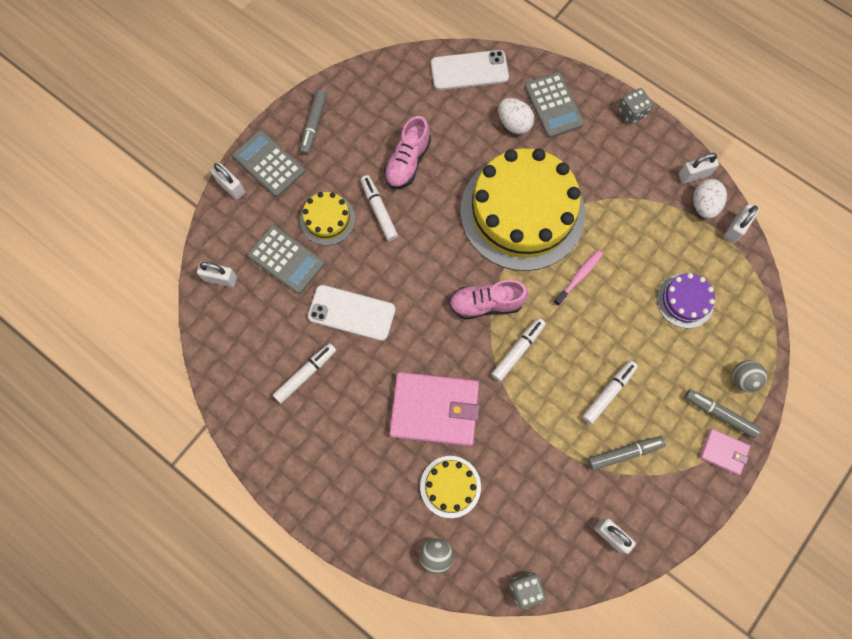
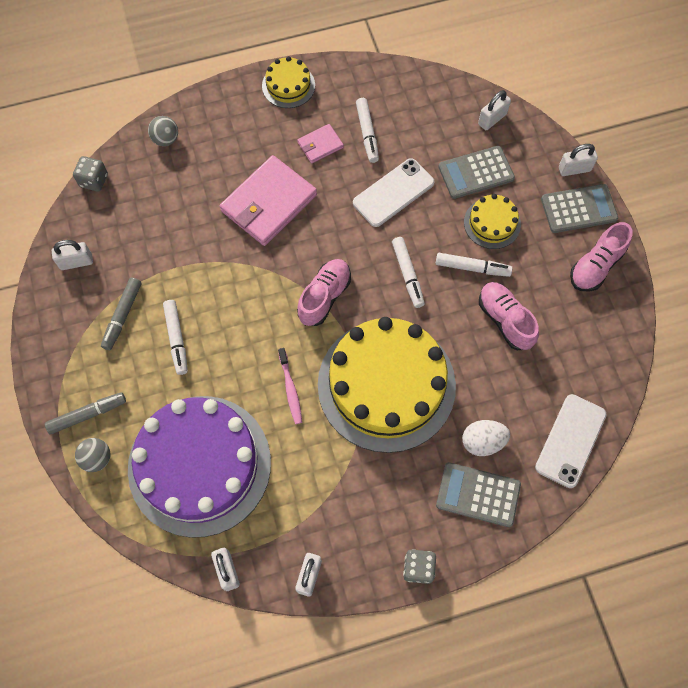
camera: 125 degrees right, 5 degrees down
(314, 125) = (596, 266): grey marker -> pink shoe
(450, 486) = (204, 178): yellow cake -> yellow cake (288, 85)
(518, 350) = (266, 294): white marker -> white marker (407, 274)
(685, 300) = (199, 465): purple cake -> purple cake, size x2.26
(704, 205) = (272, 559): white egg -> none
(723, 452) = (58, 393): pink wallet -> pink wallet (320, 145)

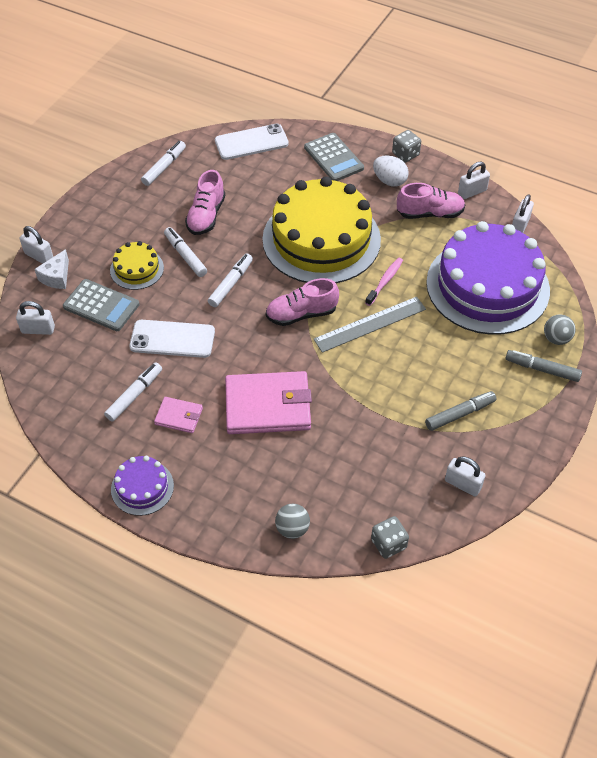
camera: 135 degrees left, 15 degrees down
(176, 339) = (433, 368): white marker -> white marker (164, 167)
(262, 335) = (370, 324): none -> grey ruler
(288, 85) = (142, 487): yellow cake -> purple cake
(482, 442) = (300, 175): white egg -> white egg (389, 181)
(538, 165) = (56, 277): none -> white cheese
(578, 209) = (73, 234): grey calculator -> none
(596, 266) = (113, 200): pink shoe -> pink shoe (430, 213)

